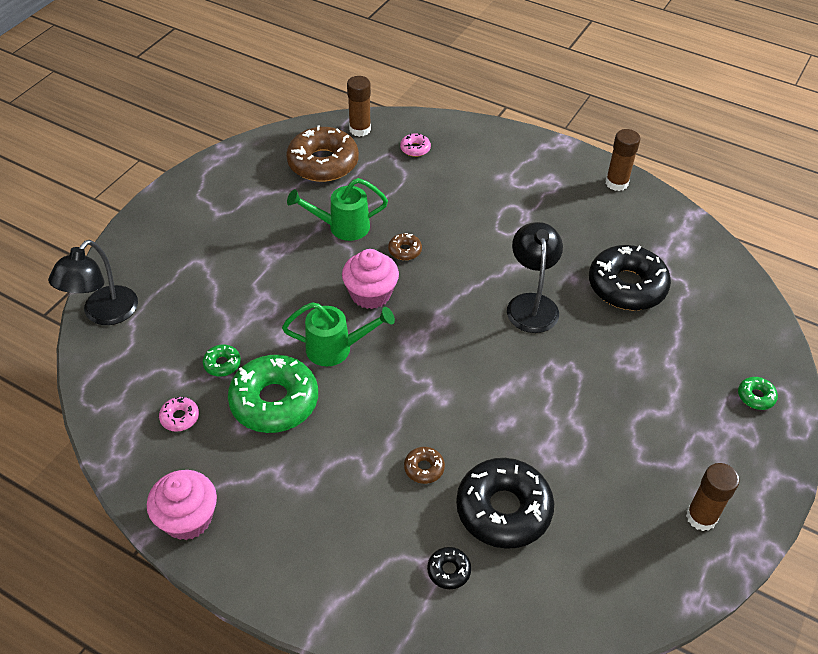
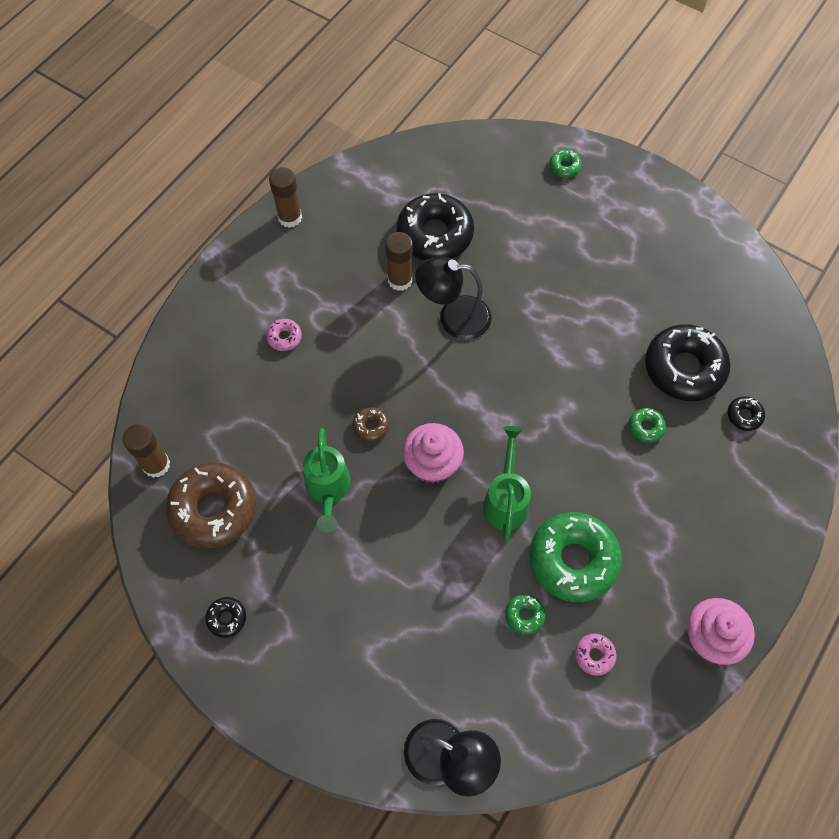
camera: 85 degrees left, 15 degrees up
(233, 178) = (227, 618): none -> black donut
(415, 149) = (203, 405): pink donut -> pink donut (284, 337)
(424, 468) = (645, 427): brown donut -> green donut
(701, 517) = (682, 230): brown glue stick -> brown glue stick (400, 280)

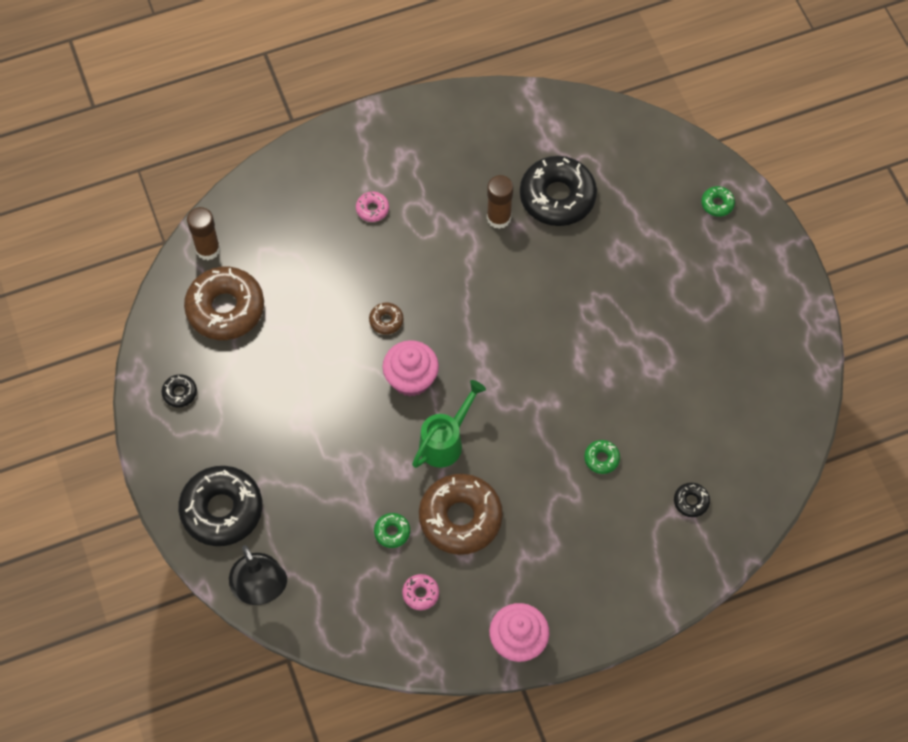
camera: 35 degrees right, 0 degrees up
(290, 217) = (450, 111): brown glue stick -> none
(328, 489) = (318, 347): green watering can -> none
(453, 317) = (518, 275): black lamp -> none
(573, 560) = (460, 518): green donut -> brown donut
(684, 368) = (673, 433): black donut -> black donut (222, 510)

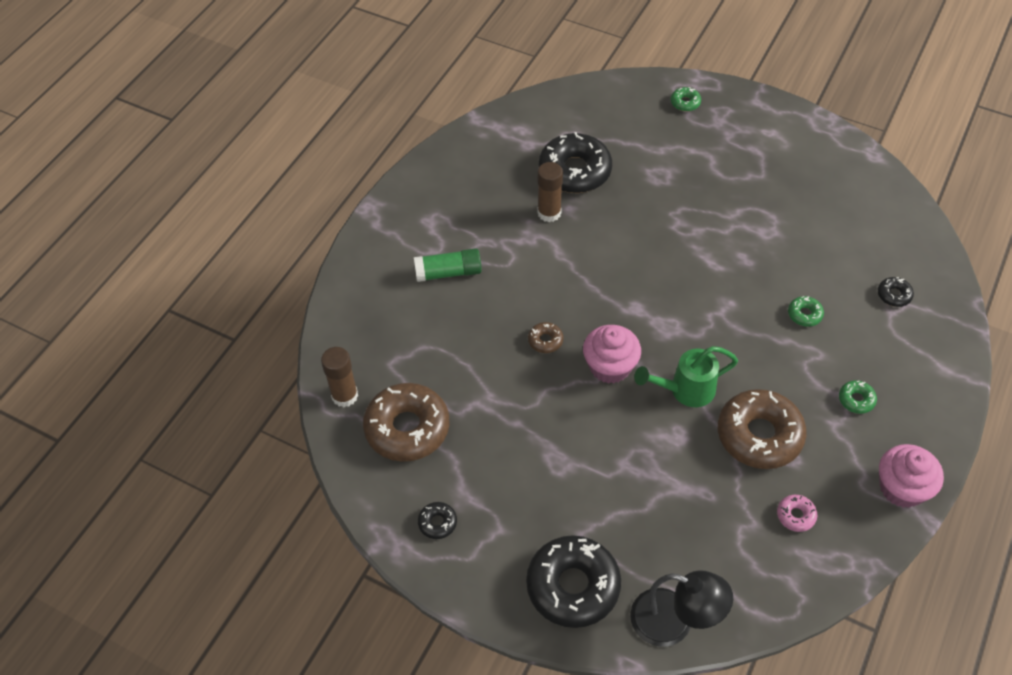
camera: 40 degrees left, 10 degrees down
(372, 209) = (448, 273): pink donut -> green glue stick
(392, 532) = (722, 488): green donut -> green donut (856, 400)
(445, 441) = (685, 390): green watering can -> green watering can turned 105 degrees counterclockwise

